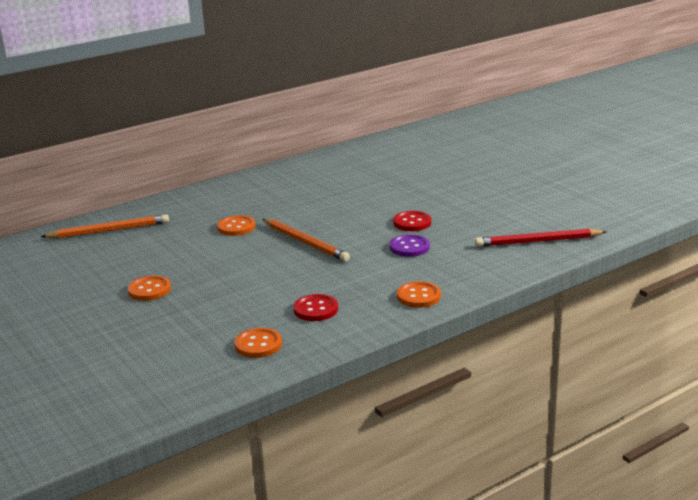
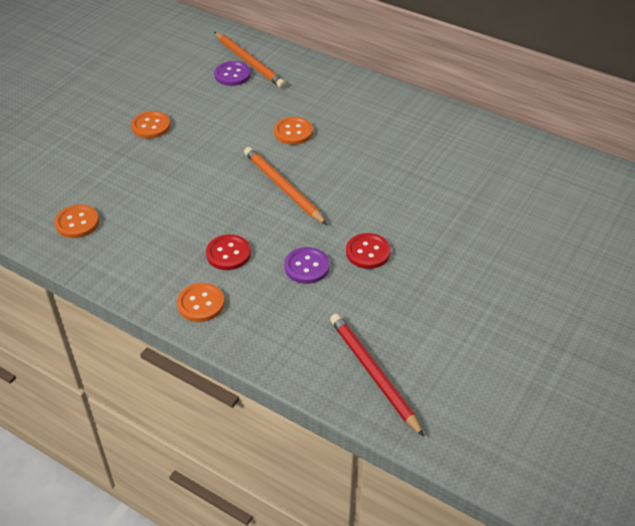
camera: 65 degrees right, 20 degrees up
(119, 241) = (232, 75): none -> purple button
(305, 242) = (283, 188): orange pencil -> orange pencil turned 120 degrees clockwise
(316, 309) = (150, 238): red button -> red button (228, 253)

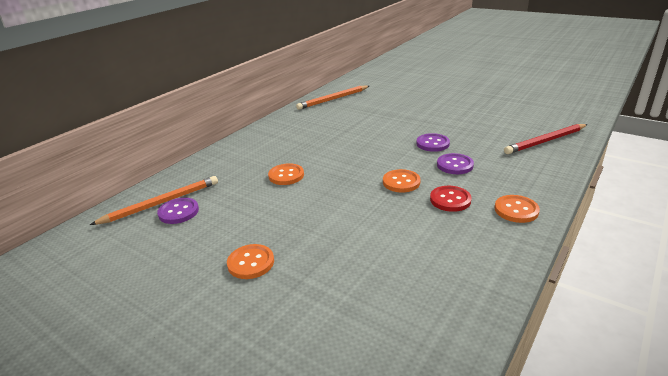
camera: 85 degrees left, 15 degrees down
(77, 222) = (426, 306): orange button -> orange button (401, 182)
(283, 188) = (362, 178): orange pencil -> orange pencil (333, 99)
(368, 252) = (432, 144): red button -> purple button

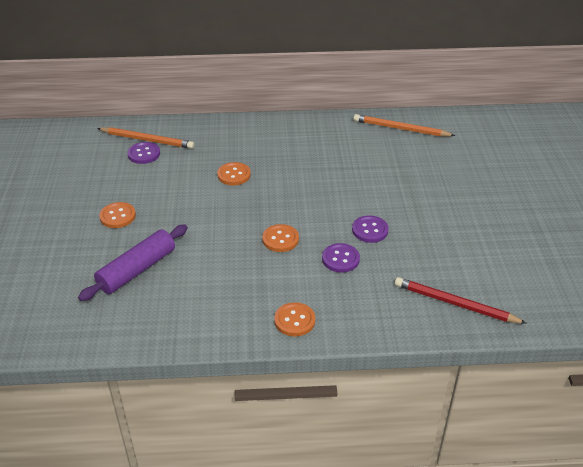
camera: 50 degrees right, 10 degrees up
(356, 279) = (137, 270): none -> purple rolling pin
(450, 200) = (277, 277): red button -> none

